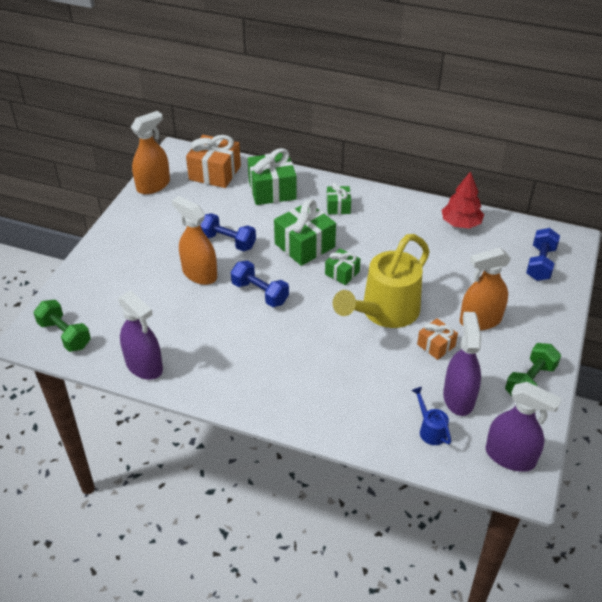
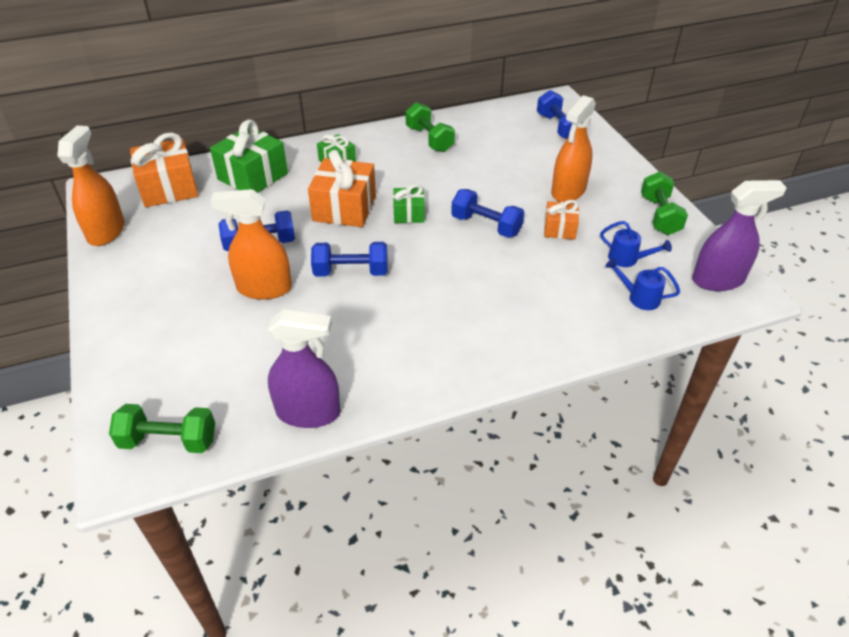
camera: 40 degrees left, 0 degrees up
(304, 245) = (344, 208): green gift -> orange gift
(385, 312) = (486, 226): yellow watering can -> blue dumbbell
(423, 222) = (429, 139): none -> green dumbbell
(458, 398) = (627, 259): purple spray bottle -> blue watering can
(461, 223) = (461, 126): red tree -> none

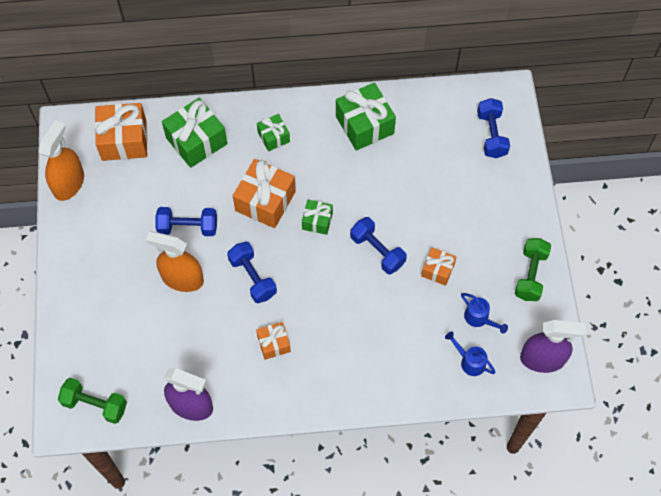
camera: 15 degrees right, 20 degrees up
(351, 272) = (252, 277): blue dumbbell -> blue dumbbell turned 45 degrees clockwise
(398, 327) = (274, 344): none -> orange gift
(429, 139) = (364, 125): green dumbbell -> green gift
(568, 191) = (464, 225): orange spray bottle -> none

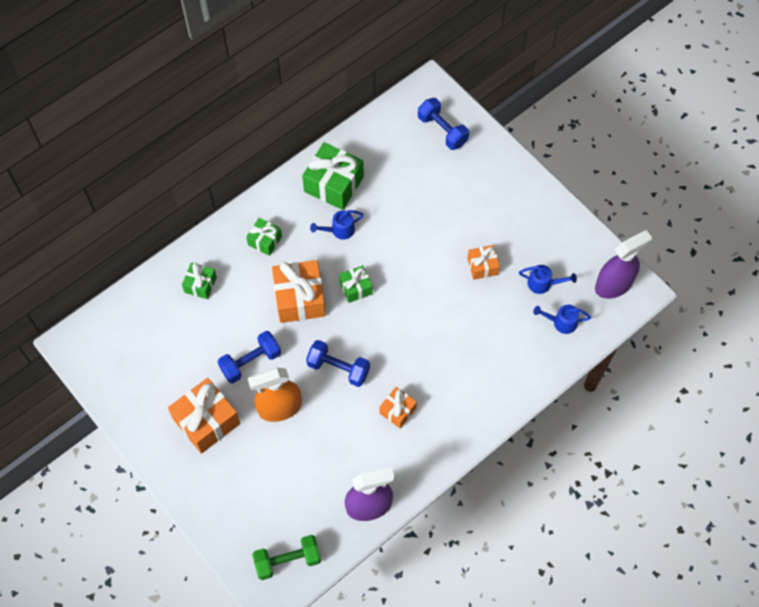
camera: 35 degrees left, 0 degrees up
(69, 183) = (114, 391): orange spray bottle -> none
(124, 140) = (135, 323): orange gift -> orange gift (206, 421)
(196, 141) = (200, 285): green gift -> green gift, size x0.56
(340, 165) = (339, 230): none -> blue watering can
(377, 251) = (423, 281): blue dumbbell -> none
(530, 275) = (556, 224): green dumbbell -> none

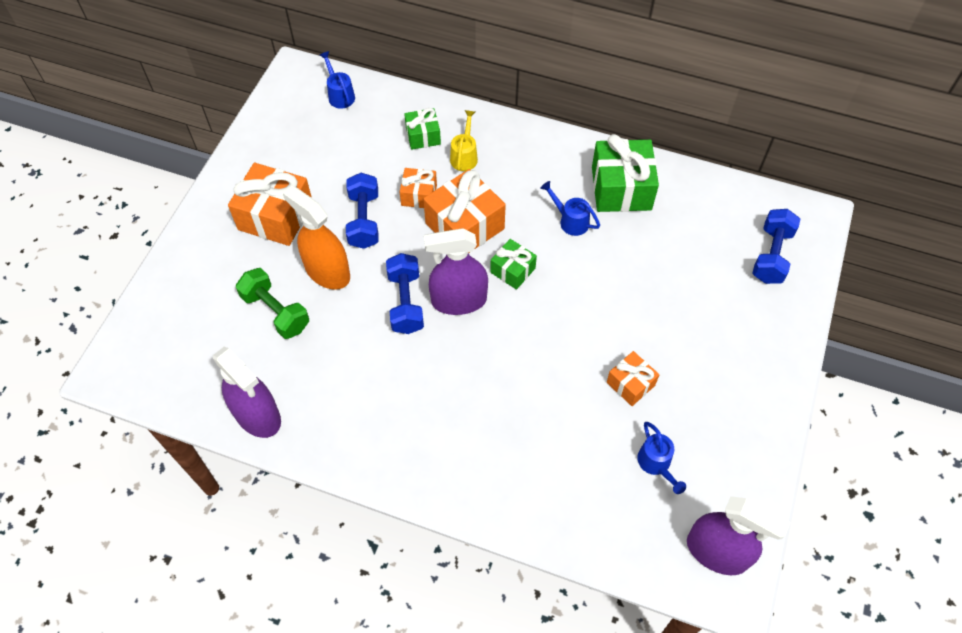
camera: 60 degrees right, 5 degrees down
(238, 267) = (464, 156): none -> yellow watering can
(250, 362) = (364, 220): blue dumbbell -> blue dumbbell turned 60 degrees clockwise
(265, 241) = (510, 163): green gift -> none
(288, 560) = (155, 368): green dumbbell -> green dumbbell (276, 312)
(358, 334) = (459, 300): none -> purple spray bottle
(397, 411) = (389, 386): orange gift -> orange gift (419, 195)
(561, 322) = (619, 512): blue watering can -> blue watering can (340, 95)

